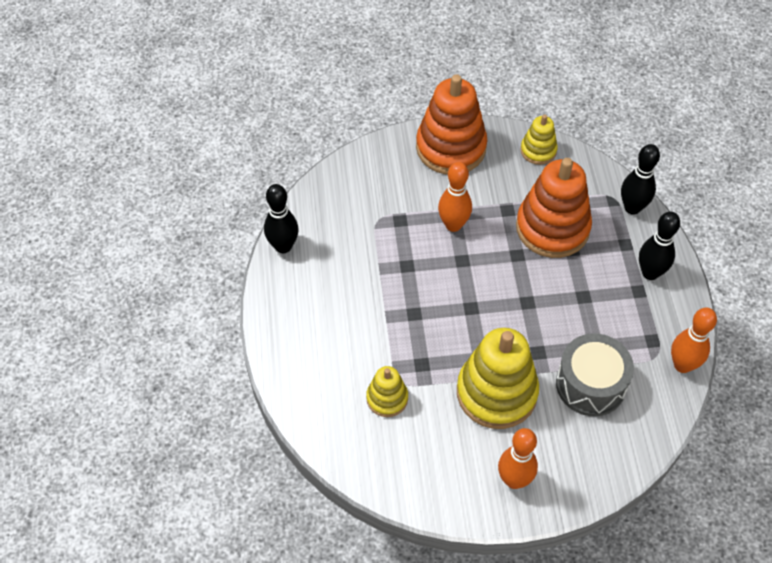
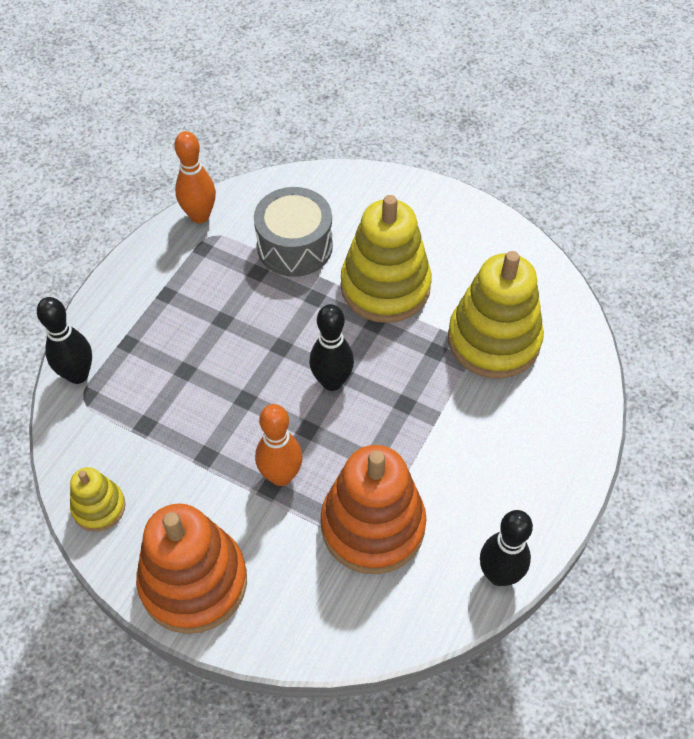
camera: 145 degrees left, 0 degrees up
(387, 398) = (493, 340): yellow stacking toy -> yellow stacking toy, size x1.94
(514, 480) = (429, 217): orange bowling pin -> none
(552, 228) = (180, 405): orange stacking toy -> orange stacking toy (372, 525)
(650, 273) = (137, 303): black bowling pin -> black bowling pin (332, 382)

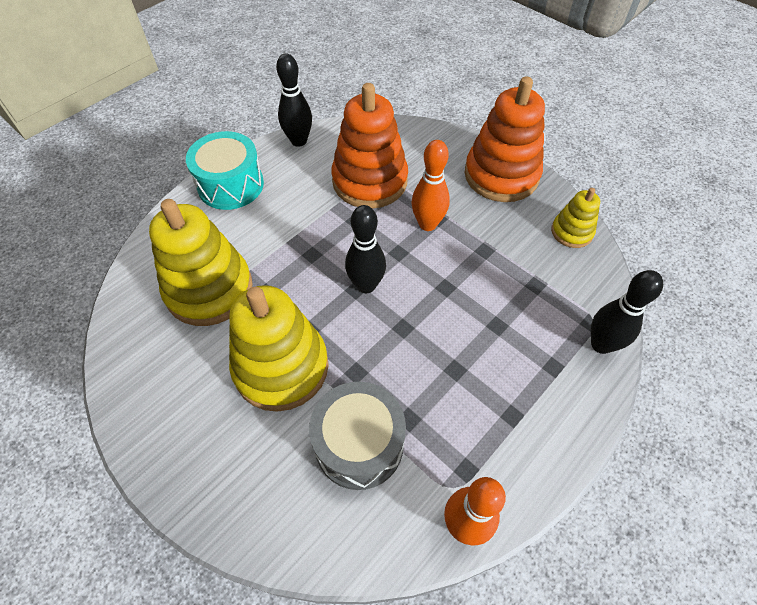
camera: 165 degrees left, 0 degrees up
(549, 474) = (230, 185): none -> turquoise drum

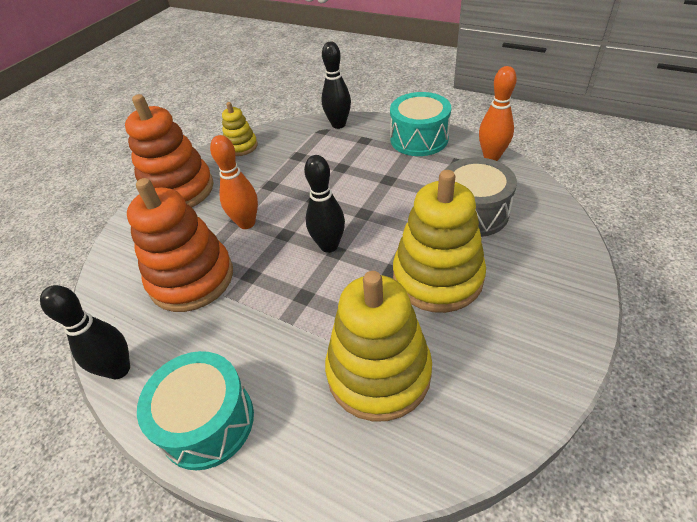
camera: 100 degrees left, 10 degrees down
(538, 438) = (419, 139): none -> turquoise drum

